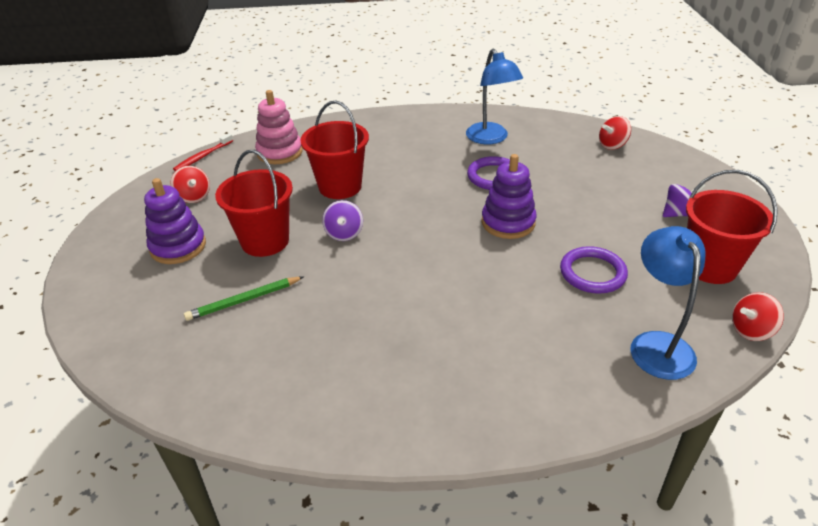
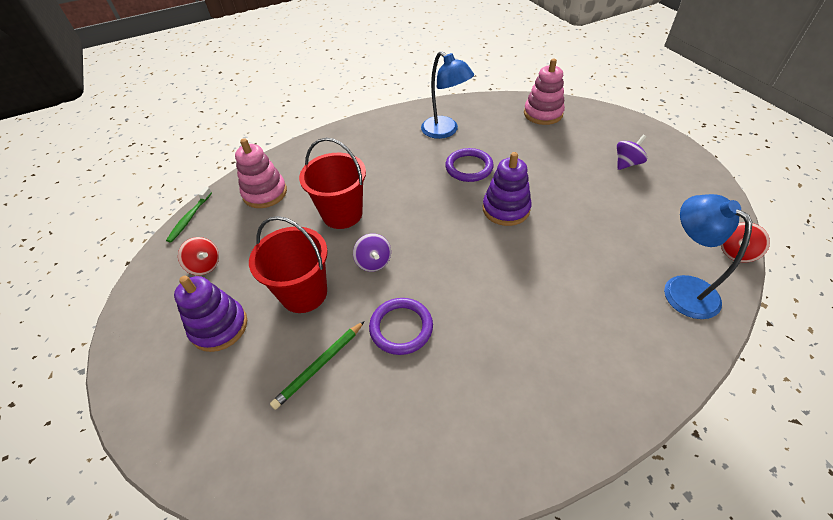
camera: 20 degrees left, 10 degrees up
(203, 156) = (190, 218): red toothbrush -> green toothbrush
(592, 273) = (598, 237): purple ring -> purple ring (401, 327)
(612, 145) = (543, 114): red spinning top -> pink stacking toy
(710, 266) = (675, 204): red bucket -> none

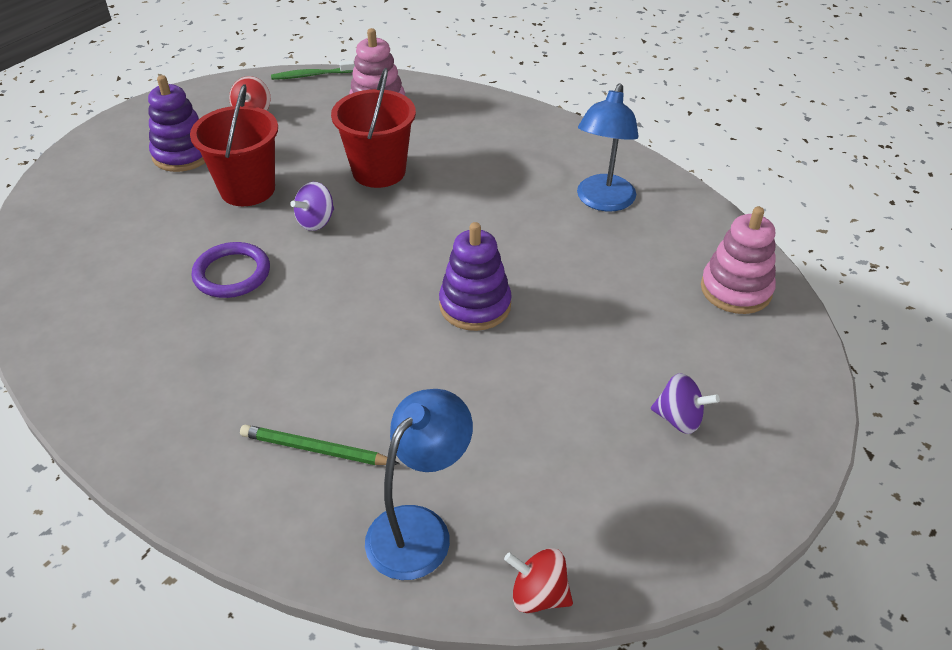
camera: 60 degrees right, 5 degrees down
(319, 365) = (162, 234): green pencil -> green pencil (316, 449)
(469, 167) = (538, 247): purple ring -> none

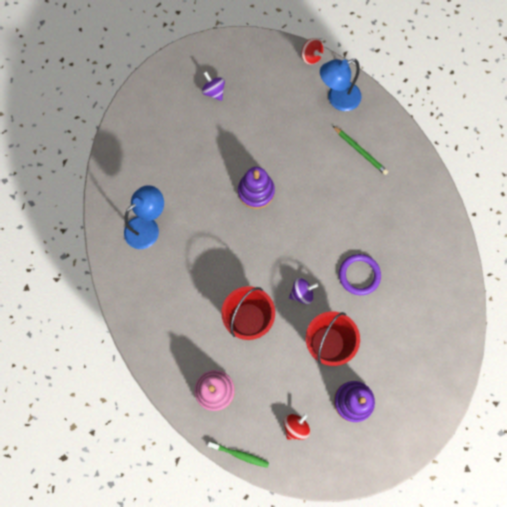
camera: 150 degrees left, 30 degrees up
(736, 289) = (135, 138): pink stacking toy -> none

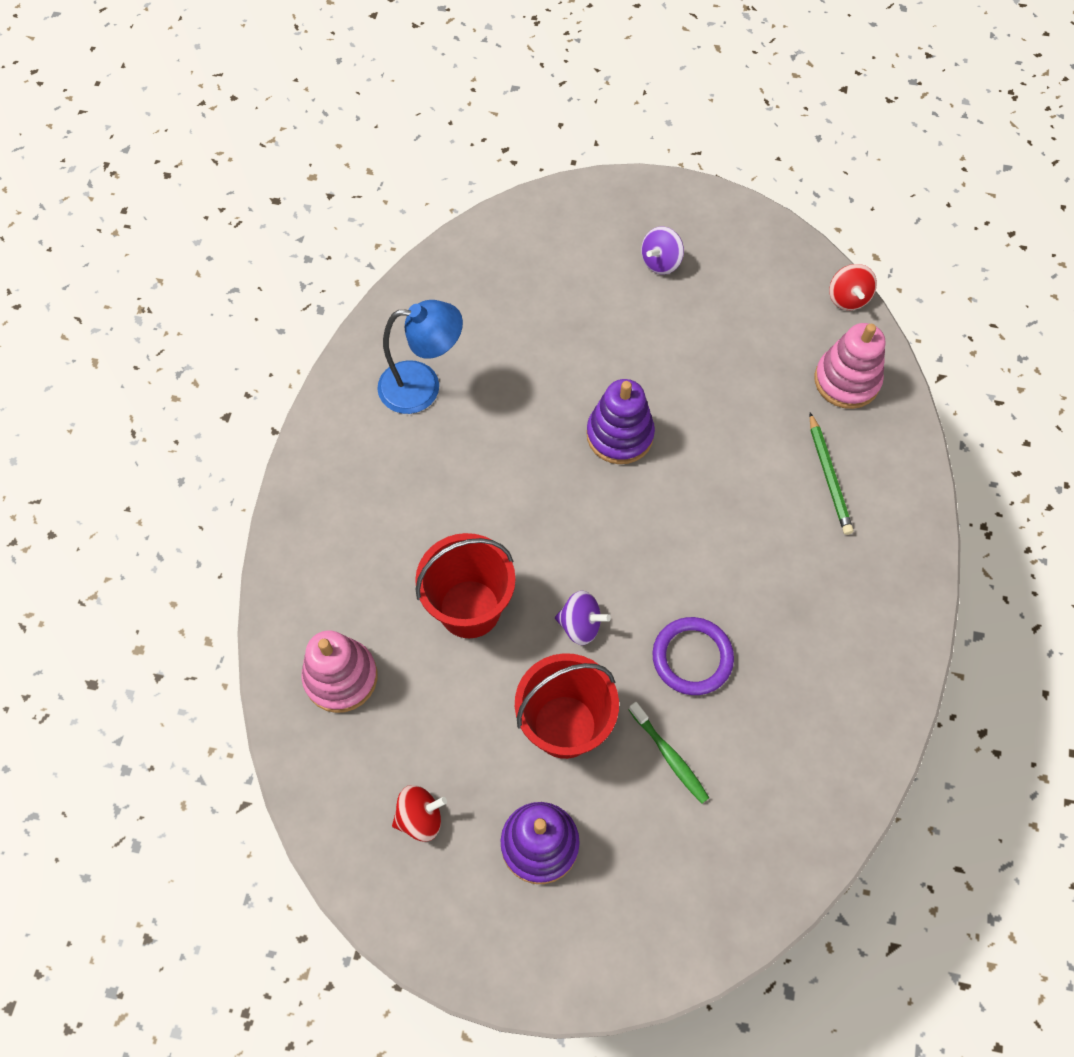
camera: 35 degrees right, 10 degrees down
(214, 91) = (660, 262): purple spinning top -> purple spinning top turned 135 degrees counterclockwise
(239, 454) = (304, 798): green toothbrush -> green toothbrush (669, 756)
(337, 99) = (846, 381): blue lamp -> pink stacking toy

